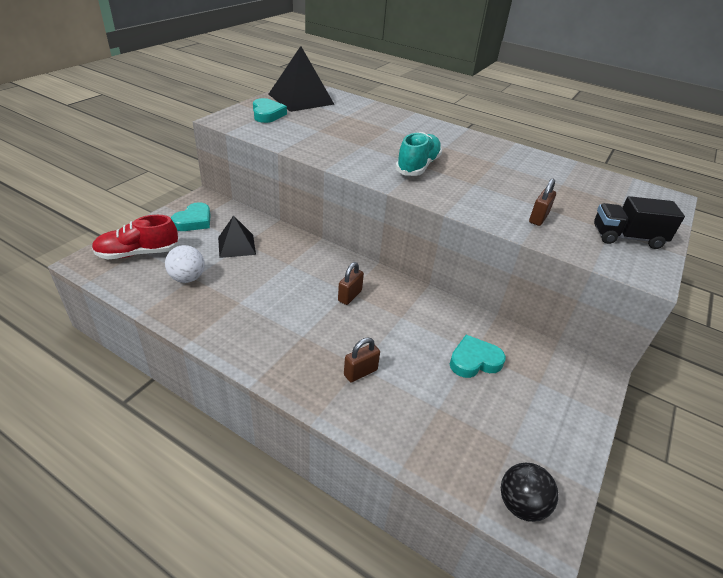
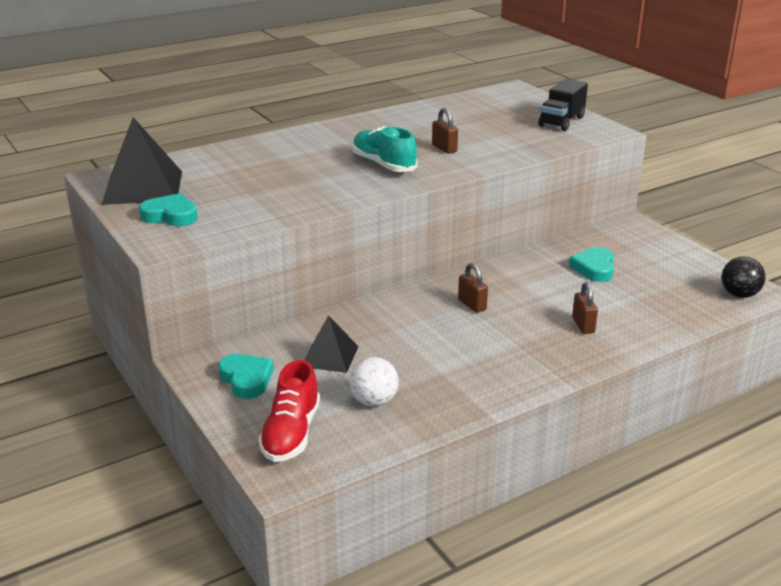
camera: 60 degrees left, 10 degrees down
(538, 218) = (514, 142): brown padlock -> brown padlock (444, 148)

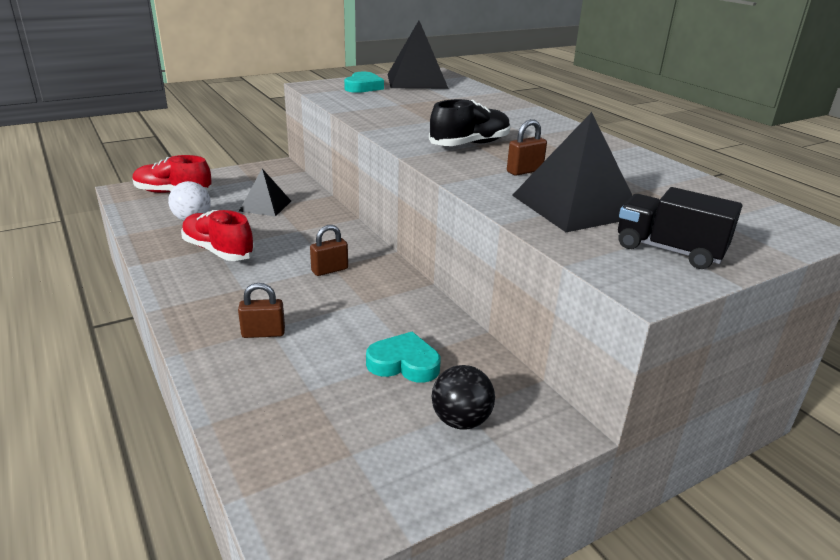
camera: 90 degrees right, 0 degrees up
(246, 379) = (248, 180): turquoise heart -> none
(383, 165) = (470, 144): turquoise shoe -> black shoe
(449, 369) = (218, 251): none -> red shoe
(505, 138) = (575, 205): none -> black pyramid
(739, 294) = (297, 509): black ball -> black ball (461, 420)

